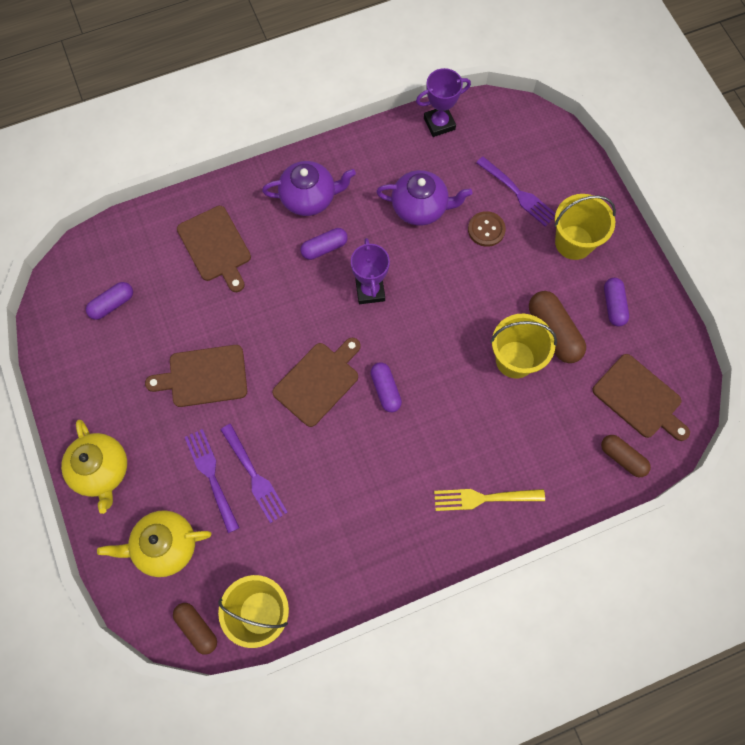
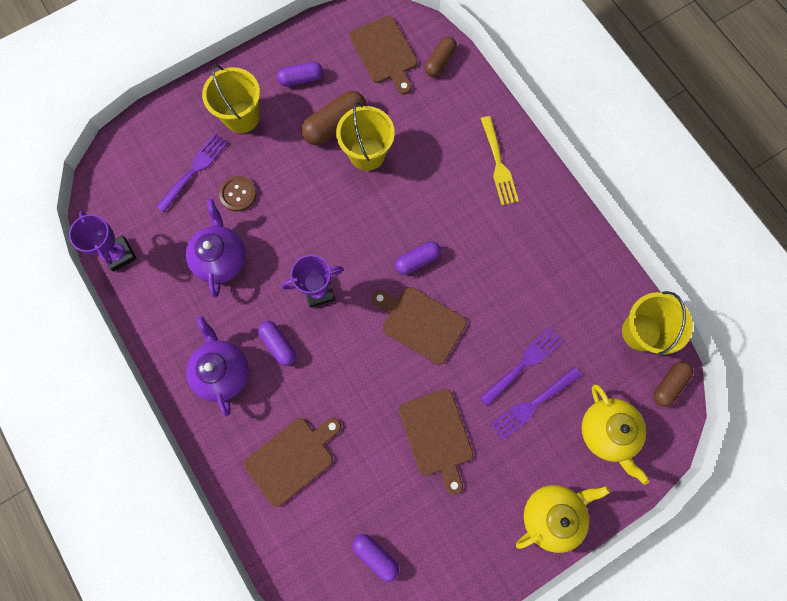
camera: 100 degrees left, 5 degrees up
(639, 398) = (385, 53): brown cutting board -> brown cutting board turned 120 degrees clockwise

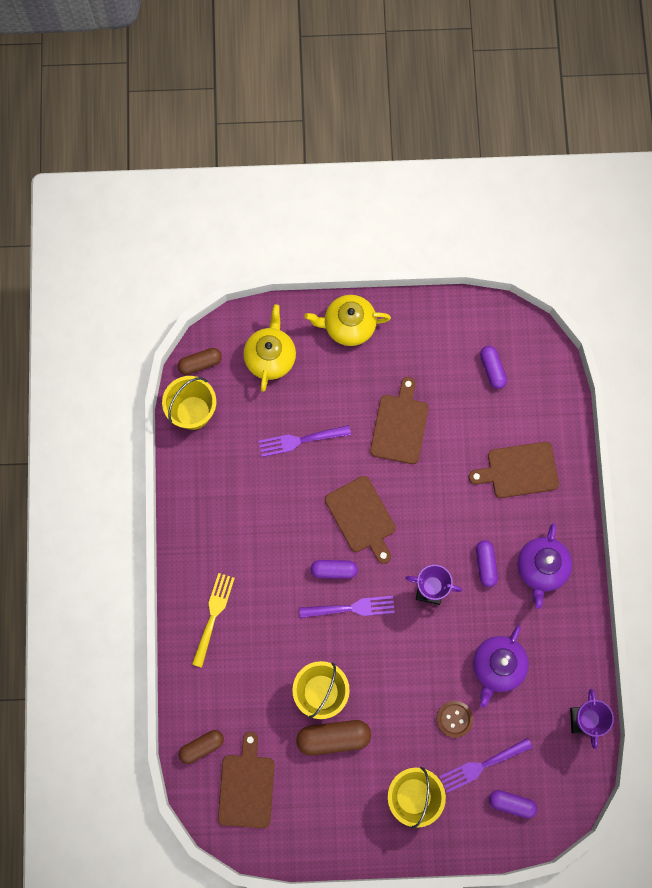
camera: 150 degrees left, 0 degrees up
(301, 79) = (339, 804): purple capsule -> purple capsule (511, 804)
(532, 404) = (313, 407): purple fork -> purple fork (351, 608)

